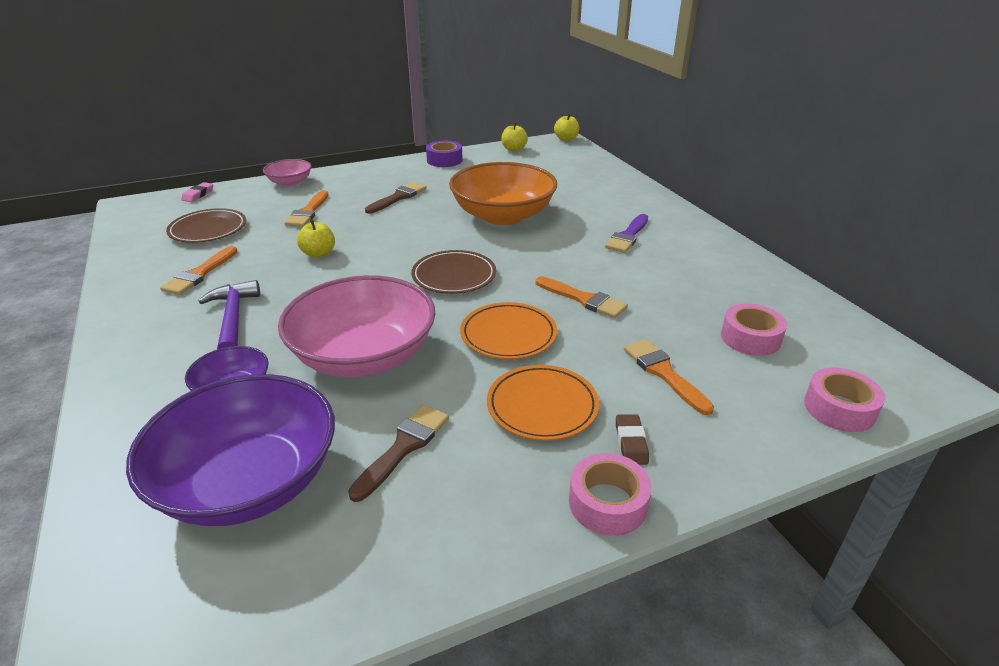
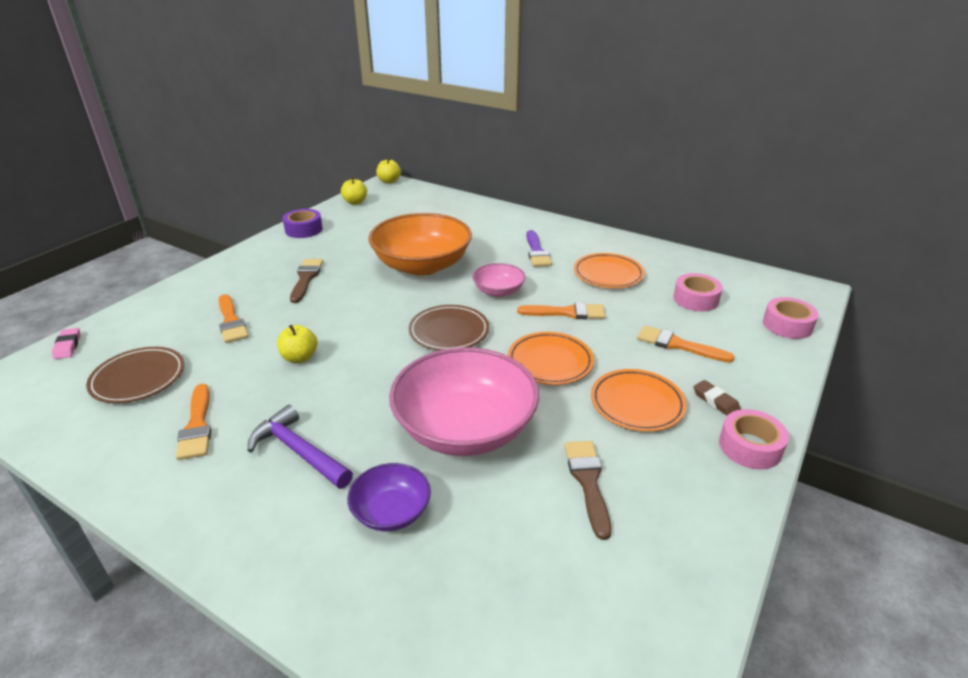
camera: 35 degrees left, 0 degrees up
(249, 481) = (511, 574): purple bowl -> none
(290, 182) = (167, 298): pink bowl -> pink bowl (498, 291)
(677, 280) = (608, 274): none -> orange plate

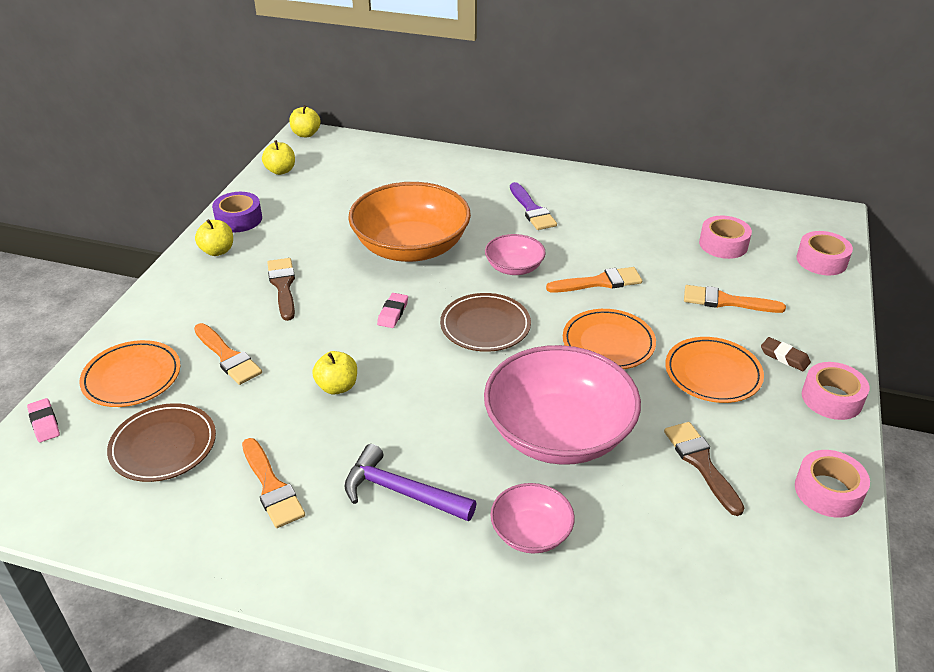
camera: 15 degrees left, 5 degrees up
(274, 248) = (217, 251): none -> yellow apple
(378, 310) = (393, 313): none -> pink eraser
(391, 511) = (531, 533): purple bowl -> pink bowl
(608, 274) = (621, 227): orange plate -> orange plate (132, 377)
(710, 536) = (828, 491): none -> pink tape

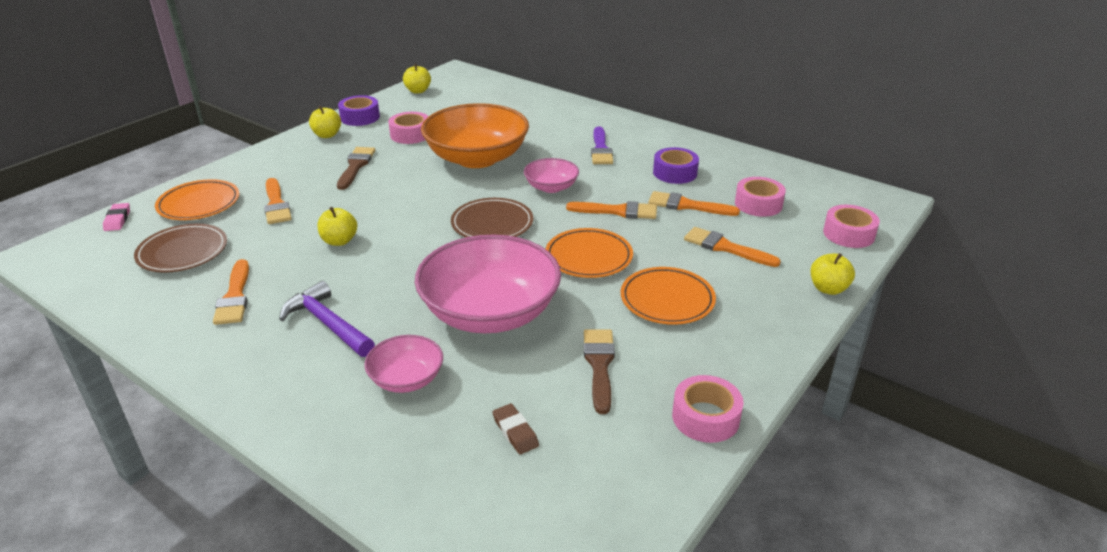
camera: 20 degrees right, 5 degrees down
(306, 134) = (457, 70): yellow apple -> yellow apple (828, 289)
(393, 313) = (424, 200): pink eraser -> none
(623, 224) = (675, 173): none -> purple tape
(660, 260) = (687, 205): none -> orange brush
(784, 357) = (748, 302): brown eraser -> brown eraser (515, 432)
(831, 398) = (770, 344): pink tape -> pink tape (410, 134)

